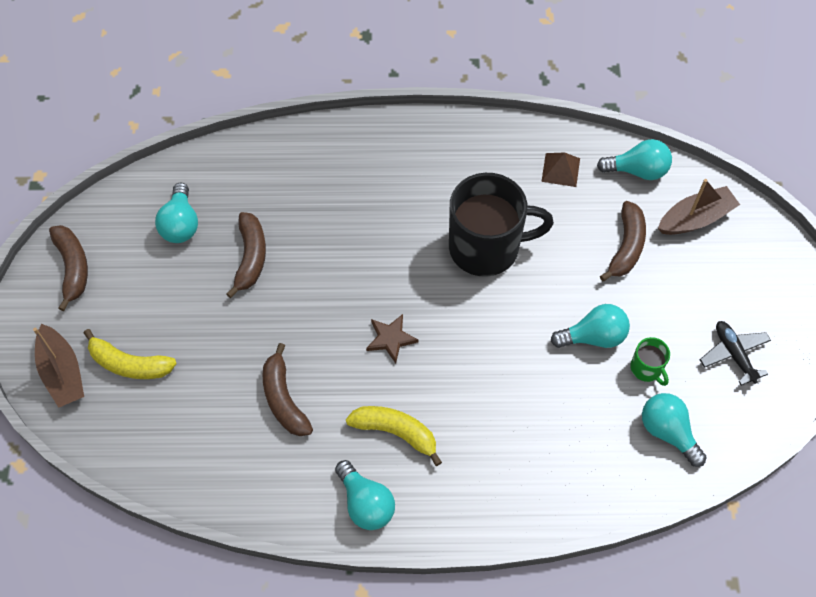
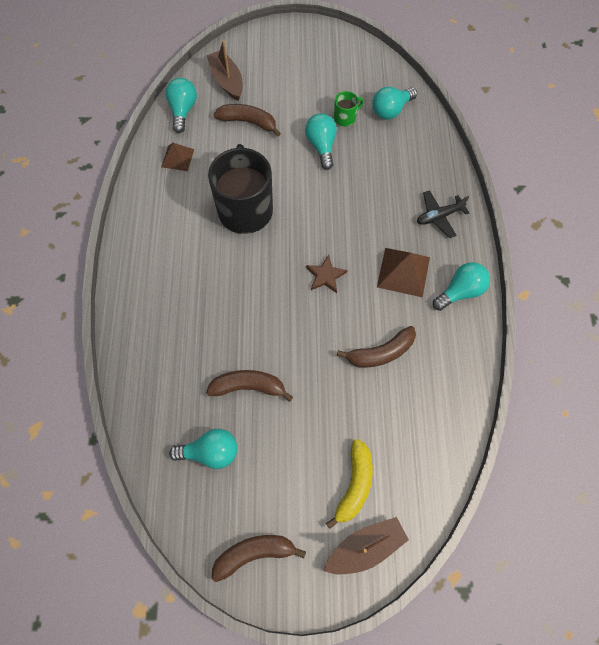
camera: 90 degrees left, 5 degrees up
(395, 432) = (403, 272): yellow banana -> brown pyramid
(734, 354) = (333, 71): black plane -> black plane (439, 216)

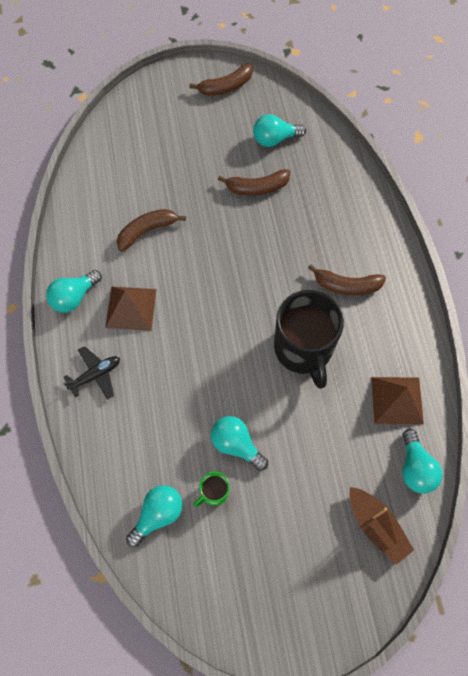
camera: 170 degrees right, 0 degrees up
(177, 158) = (397, 400): brown pyramid -> brown pyramid, size x1.55
(248, 122) = (331, 465): brown banana -> brown banana (346, 285)
(321, 146) = (236, 445): turquoise light bulb -> turquoise light bulb turned 150 degrees clockwise
(325, 276) = (207, 292): brown star -> none
(354, 484) = (159, 135): yellow banana -> none
(365, 547) = (147, 101): brown boat -> none

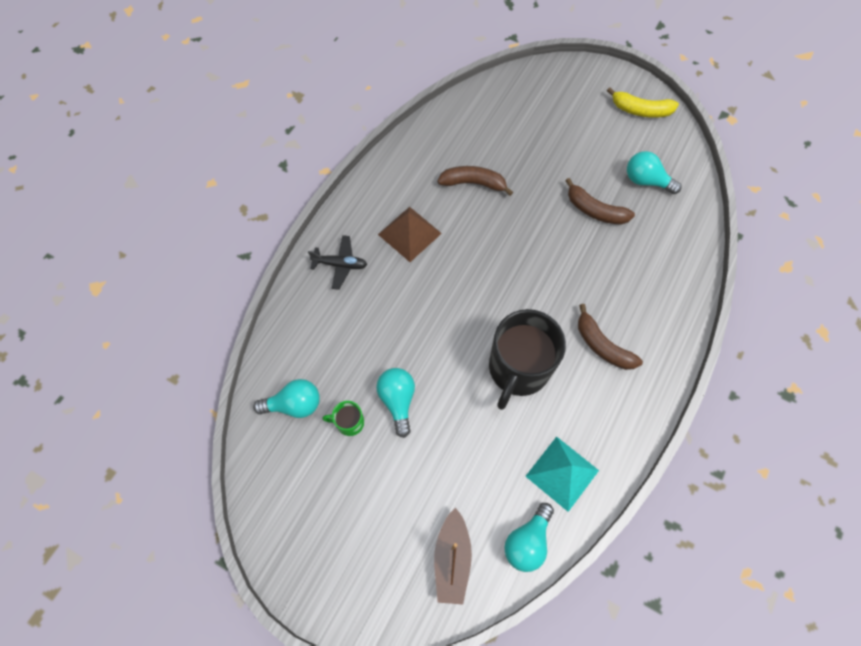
camera: 40 degrees right, 0 degrees up
(74, 297) = (375, 195): turquoise light bulb -> none
(226, 87) = (641, 110): brown banana -> yellow banana
(397, 400) = (562, 473): brown pyramid -> turquoise pyramid

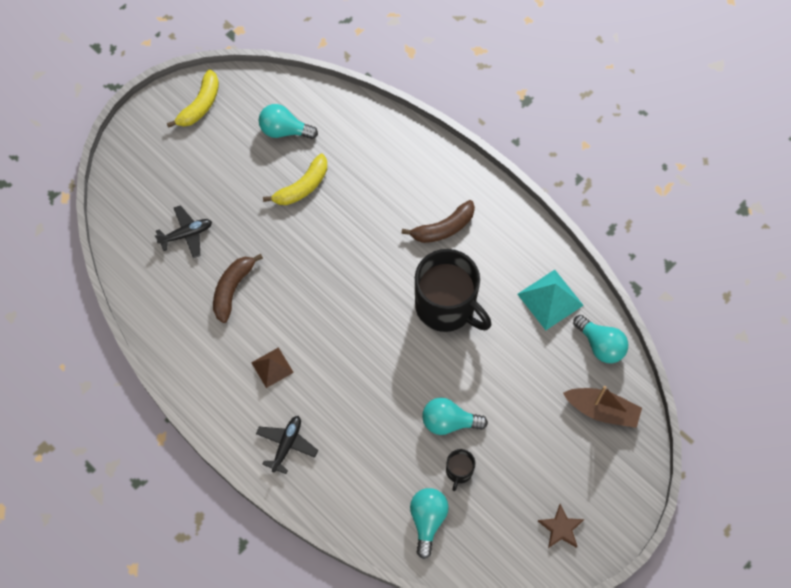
camera: 75 degrees left, 0 degrees up
(311, 541) = (561, 528): none -> brown star
(349, 422) = (459, 471): green mug -> black mug
(409, 233) = (272, 367): brown pyramid -> brown pyramid, size x0.65
(512, 135) = (186, 234): none -> black plane
(595, 210) = (302, 187): brown banana -> yellow banana
(646, 181) = (284, 130): turquoise light bulb -> turquoise light bulb turned 60 degrees clockwise

